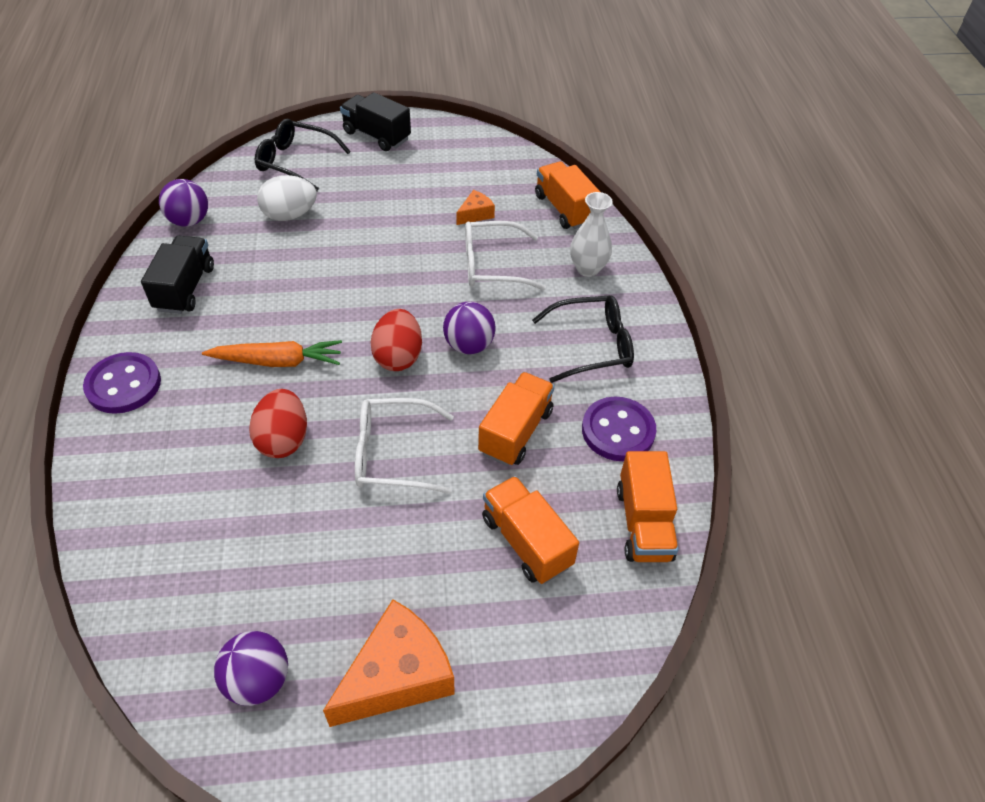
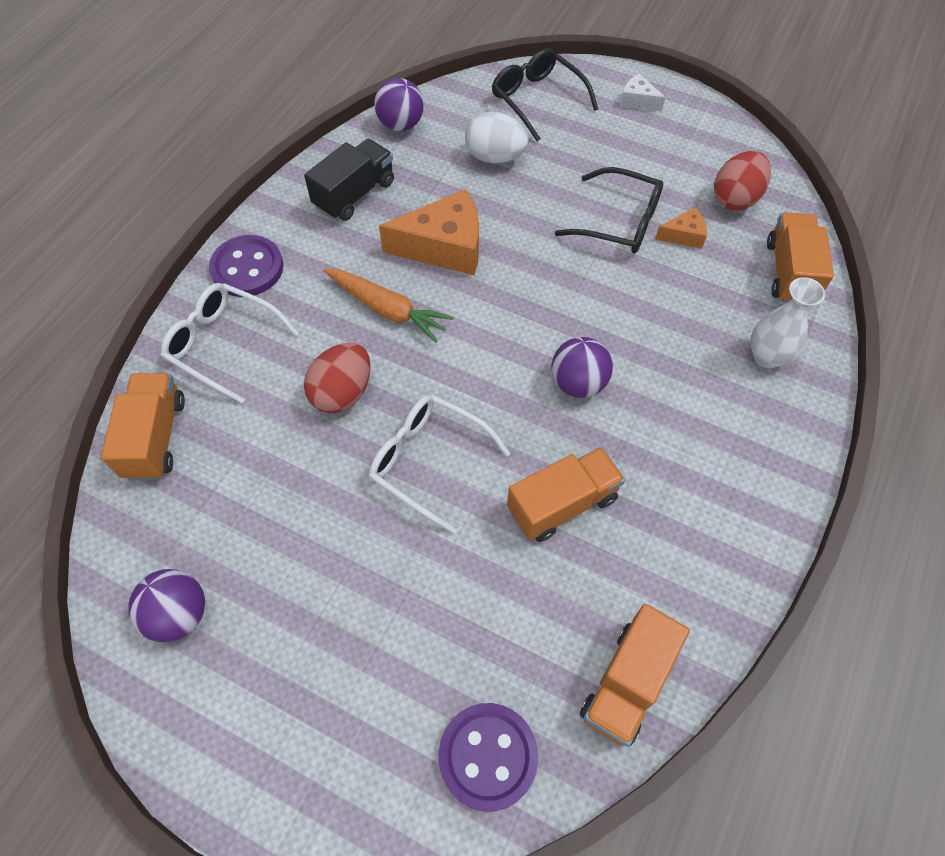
camera: 35 degrees right, 10 degrees up
(376, 136) = (638, 101): black truck -> white cheese
(397, 675) = (290, 687): orange cheese -> orange cheese (444, 247)
(398, 356) = (500, 360): red egg -> red egg (735, 199)
(493, 265) = (663, 304): white glasses -> white glasses (224, 345)
(526, 541) = (494, 628): orange truck -> orange truck (155, 437)
(592, 346) = (709, 450): black glasses -> black glasses (619, 222)
(618, 431) = (671, 563): purple button -> purple button (488, 756)

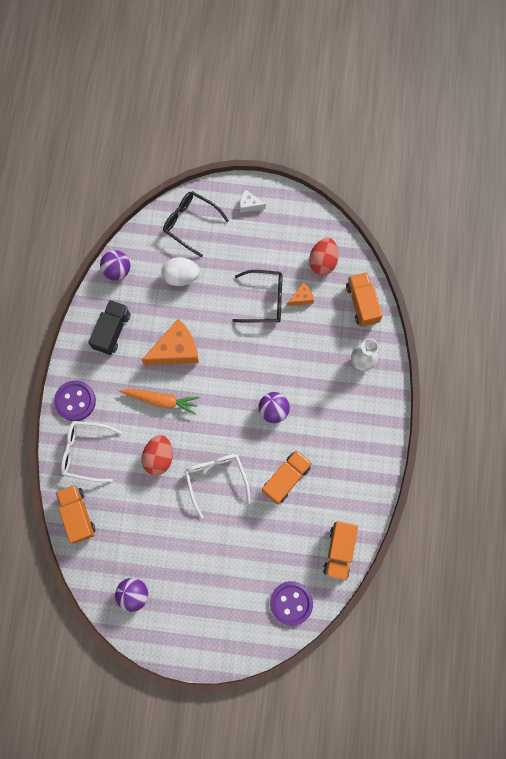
camera: 20 degrees left, 15 degrees up
(429, 462) = (216, 479): white glasses -> white glasses turned 60 degrees clockwise

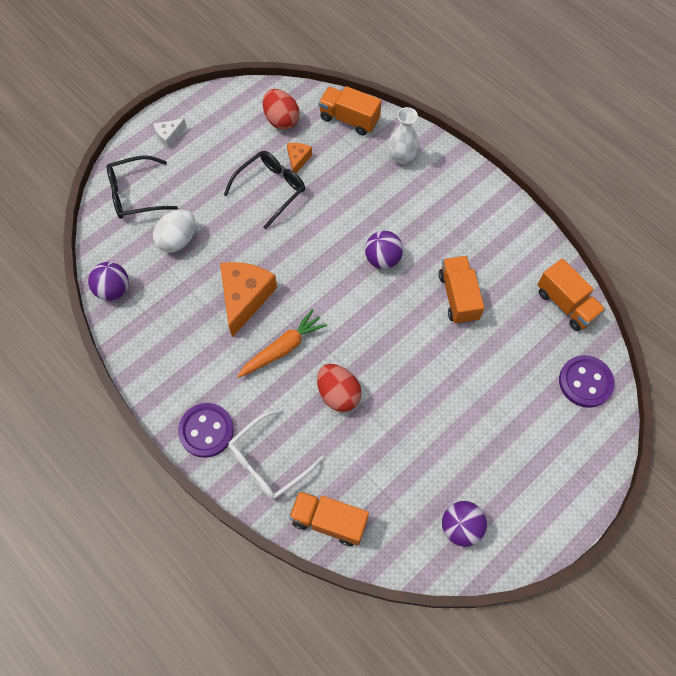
camera: 50 degrees left, 10 degrees down
(112, 331) = (169, 341): black truck -> none
(216, 479) = (407, 358): white glasses -> none

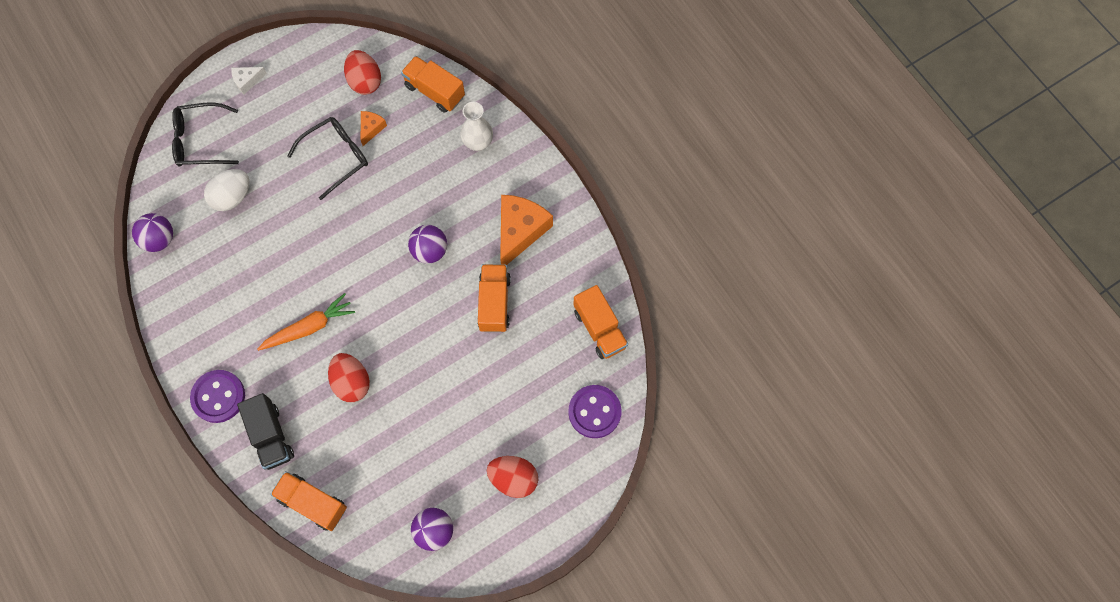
camera: 10 degrees right, 5 degrees up
(245, 298) = (284, 269): orange cheese -> orange cheese (520, 231)
(269, 461) = (270, 436): white glasses -> black truck
(525, 460) = (513, 479): none -> red egg

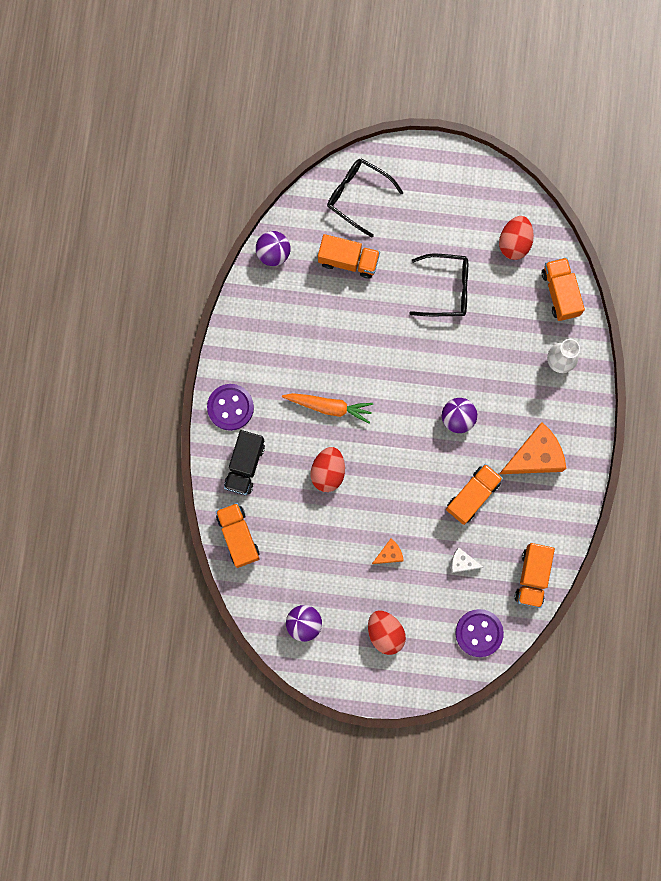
camera: 40 degrees right, 10 degrees up
(232, 197) = (348, 260): white egg -> orange truck
(247, 81) = (427, 173): white cheese -> white cheese (462, 562)
(371, 128) = (489, 286): orange cheese -> orange cheese (389, 554)

